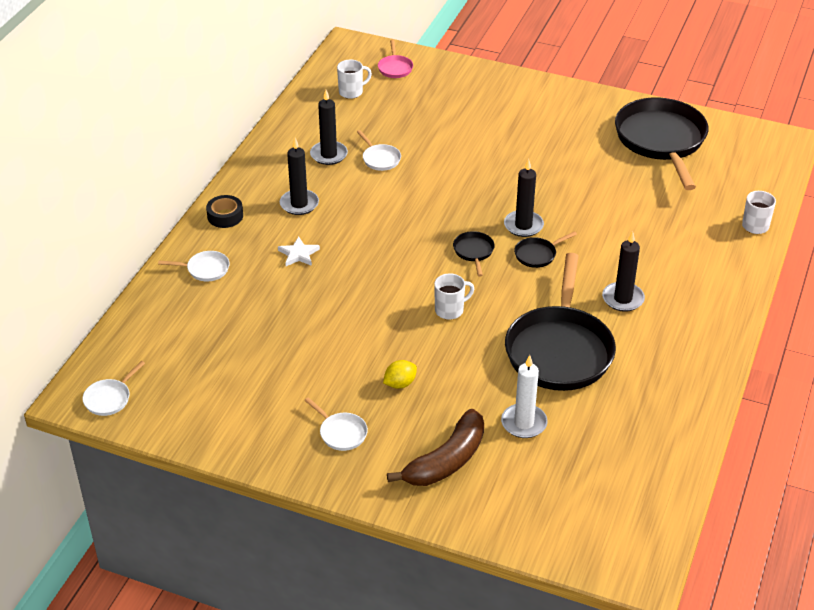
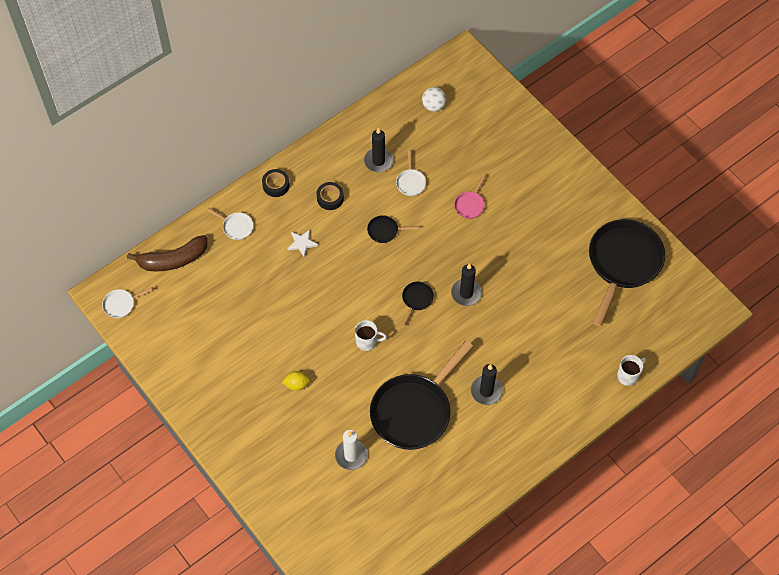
camera: 30 degrees right, 20 degrees up
(299, 204) = (330, 198): black candle -> black tape
(341, 433) = (238, 403): white pan -> none
(351, 92) = (433, 106): white mug -> white ball
(395, 68) = (480, 95): pink pan -> pink pan (470, 205)
(446, 460) = (286, 458): brown banana -> brown banana (173, 260)
(537, 254) = (457, 324): black pan -> black pan (385, 231)

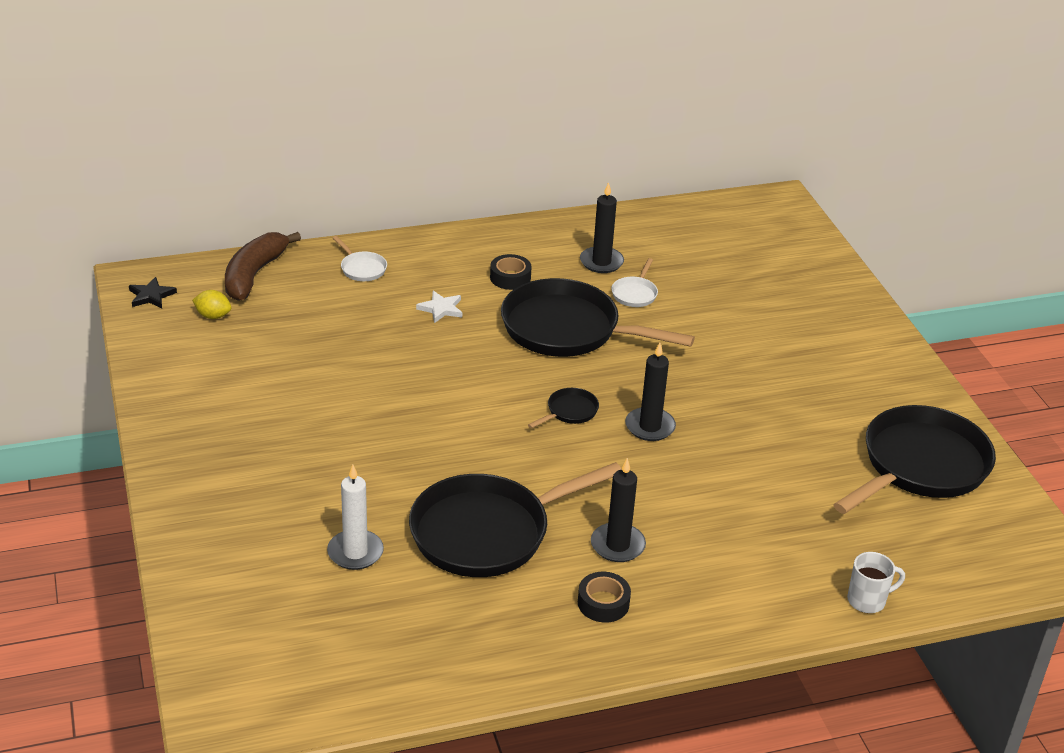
camera: 20 degrees right, 25 degrees down
(121, 304) = (151, 296): white pan -> black star
(173, 260) = (254, 275): brown banana -> brown banana turned 105 degrees clockwise
(276, 185) = (444, 246): black tape -> black tape (603, 603)
(297, 384) = (330, 447): yellow lemon -> yellow lemon (213, 316)
(367, 341) = (466, 433): white mug -> none
(385, 231) = (567, 329): black pan -> black pan, size x2.44
(433, 106) = (712, 233): white ball -> none
(470, 205) = (709, 338): pink pan -> none

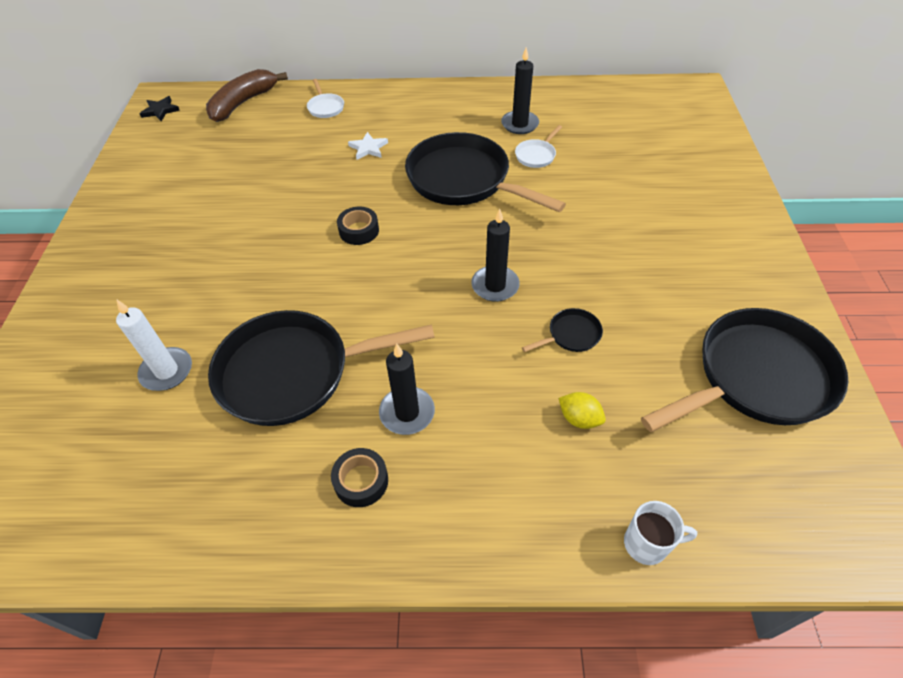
camera: 20 degrees right, 15 degrees up
(213, 316) = (193, 132): yellow lemon -> yellow lemon (579, 418)
(510, 278) = (437, 128): black tape -> black tape (359, 230)
(570, 411) = (429, 258): black pan -> black pan (571, 335)

